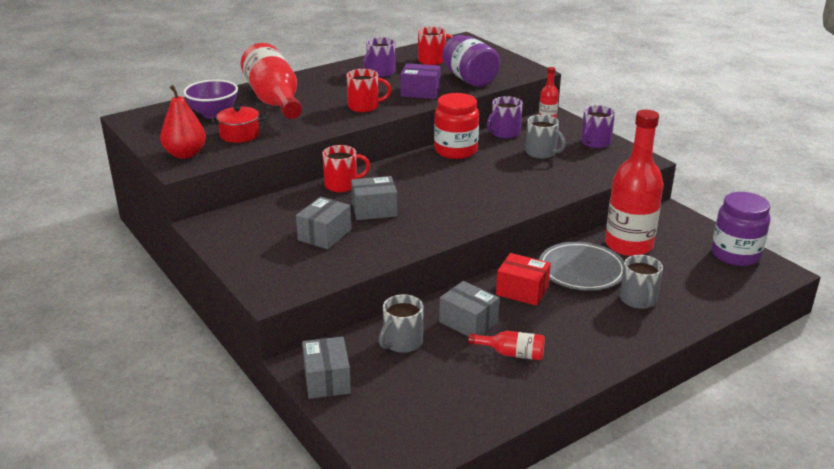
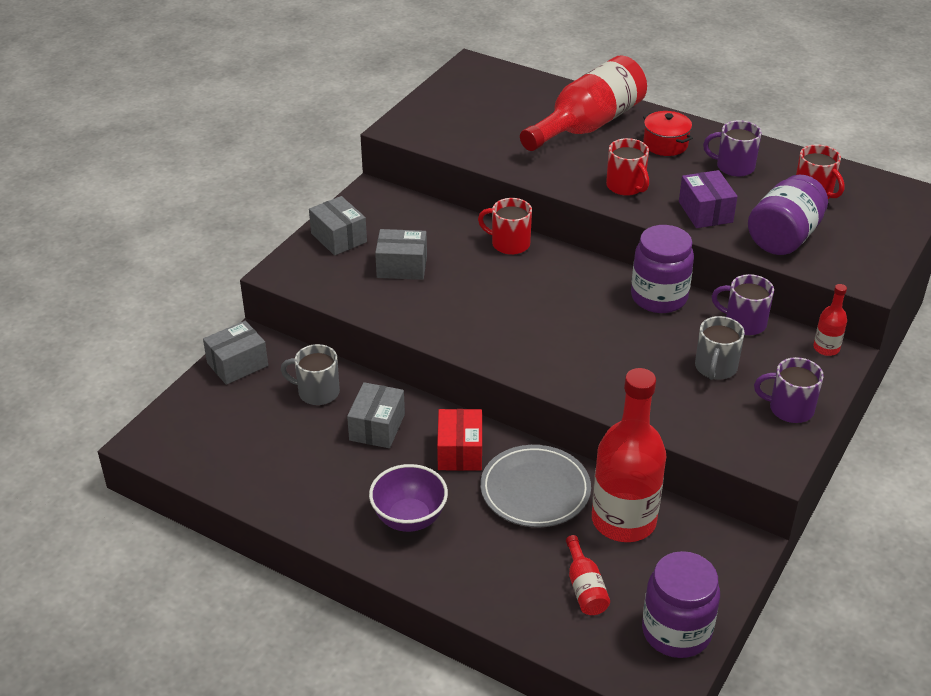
camera: 65 degrees right, 10 degrees up
(185, 154) = (423, 122): red pear -> none
(213, 114) = (521, 103): purple bowl -> purple bowl (409, 518)
(239, 135) = (488, 135): red pot -> red pot (665, 144)
(342, 185) = (509, 244): red mug -> red mug turned 150 degrees clockwise
(374, 210) = (473, 281): grey box -> grey box (338, 238)
(455, 150) = (659, 297): red jar -> purple jar
(512, 353) = (341, 473): red bottle -> red bottle (585, 587)
(638, 300) = (502, 553): grey mug -> none

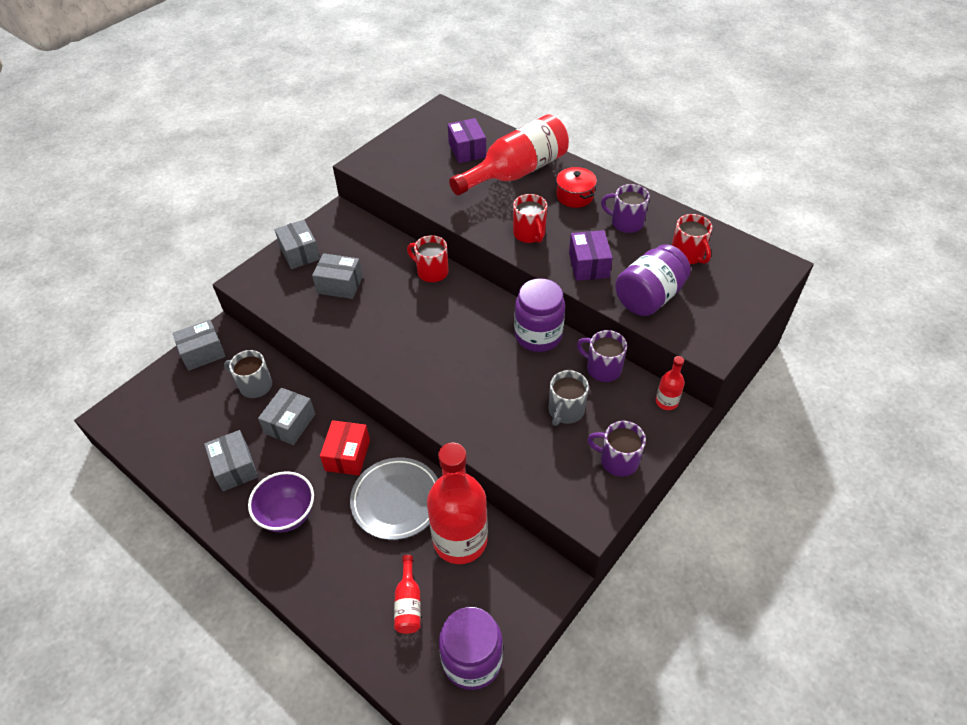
camera: 10 degrees right, 10 degrees up
(326, 478) = (235, 468): none -> grey box
(520, 106) = (467, 150): none -> purple box

